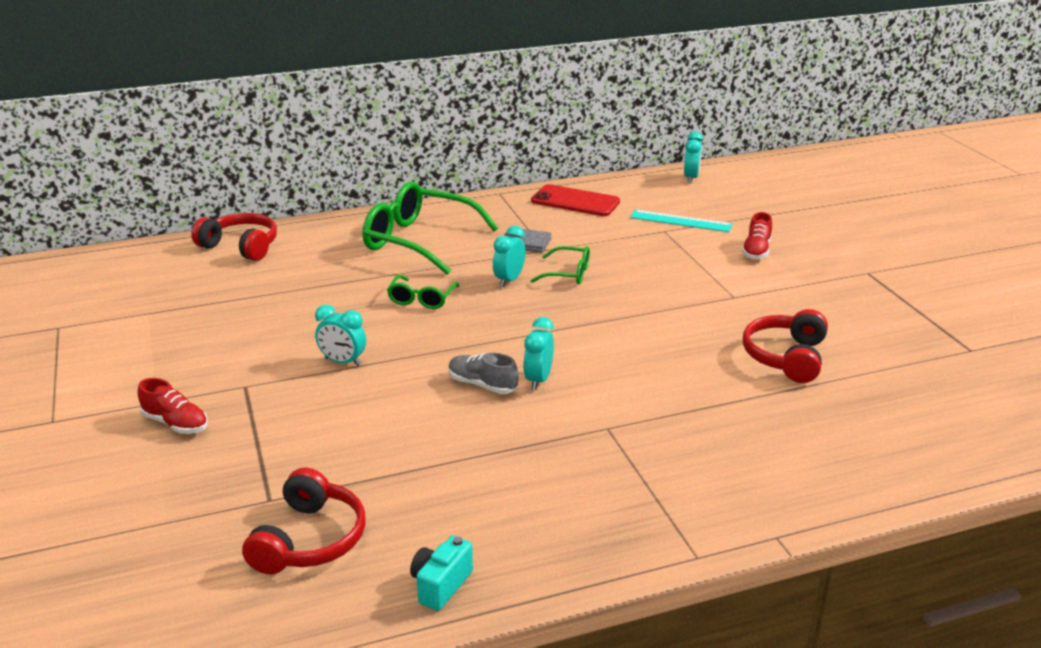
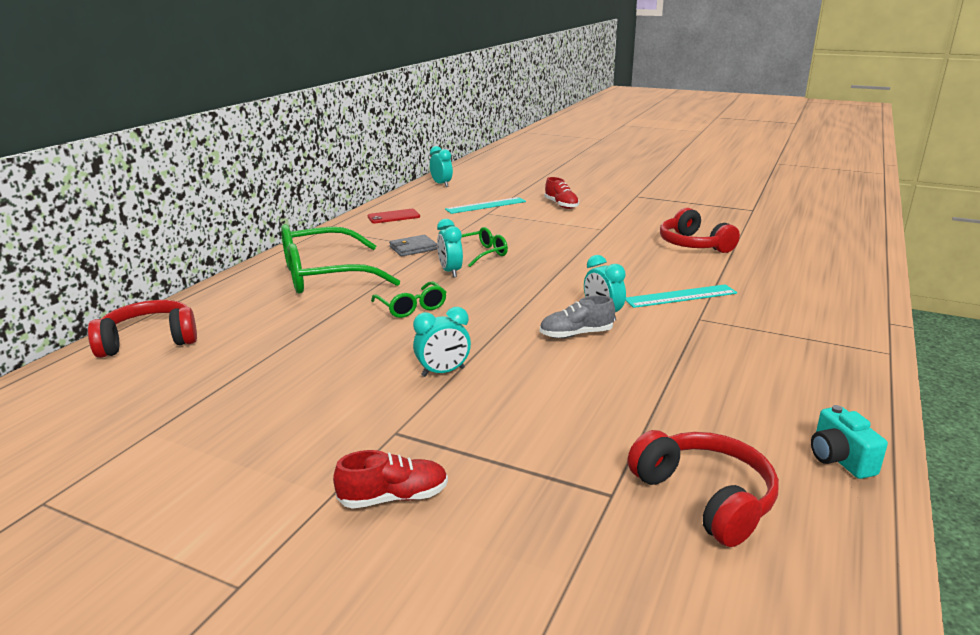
camera: 45 degrees left, 5 degrees down
(575, 201) = (393, 217): red phone -> red phone, size x0.66
(641, 400) = (680, 296): none -> turquoise ruler

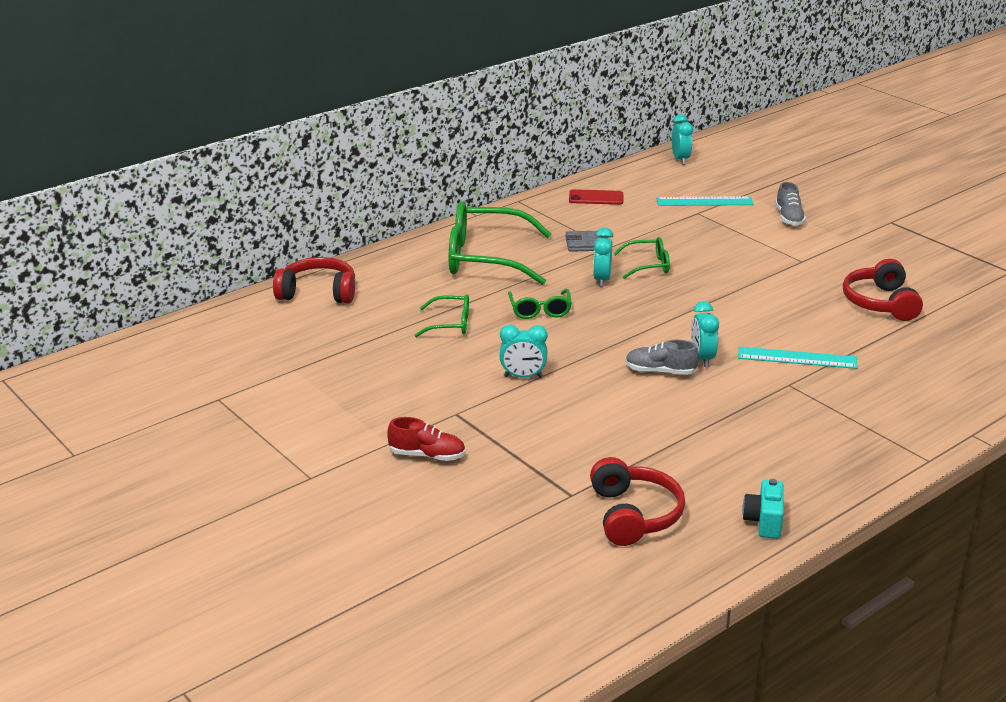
camera: 25 degrees right, 5 degrees up
(325, 339) = (450, 324): none -> green glasses
(561, 205) = (789, 218): red shoe -> grey shoe

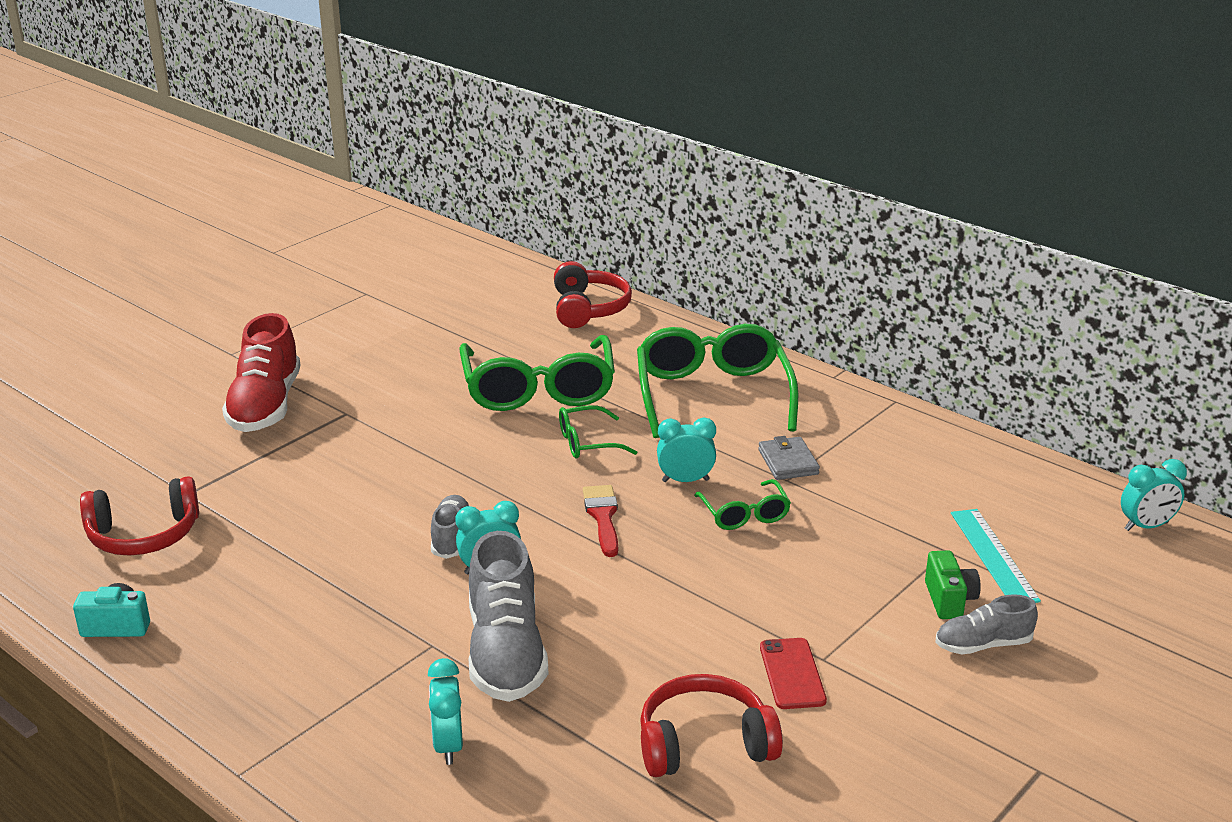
camera: 80 degrees right, 0 degrees up
(427, 455) = (265, 406): red shoe -> red shoe, size x1.82
(450, 324) = (538, 390): green glasses -> green glasses, size x2.04
(523, 376) = (426, 445): turquoise clock -> turquoise clock (448, 745)
(596, 198) = (943, 459): red phone -> red phone (792, 674)
(642, 313) = (602, 517): none -> red brush
(747, 220) = (949, 600): none -> green camera
(797, 358) = (506, 652): turquoise ruler -> grey shoe

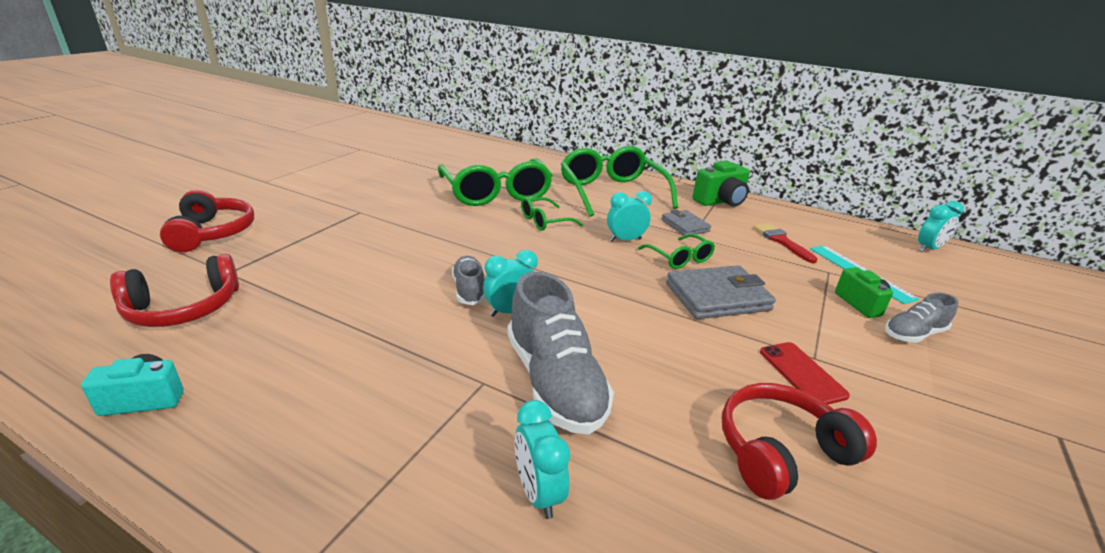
camera: 15 degrees left, 0 degrees up
(265, 406) = (294, 210): red shoe -> none
(588, 309) = (509, 153): red headphones -> red headphones (212, 233)
(602, 517) = (580, 266): red brush -> red brush (781, 241)
(757, 573) = (717, 297): none -> grey wallet
(876, 421) = (720, 201): none -> green camera

